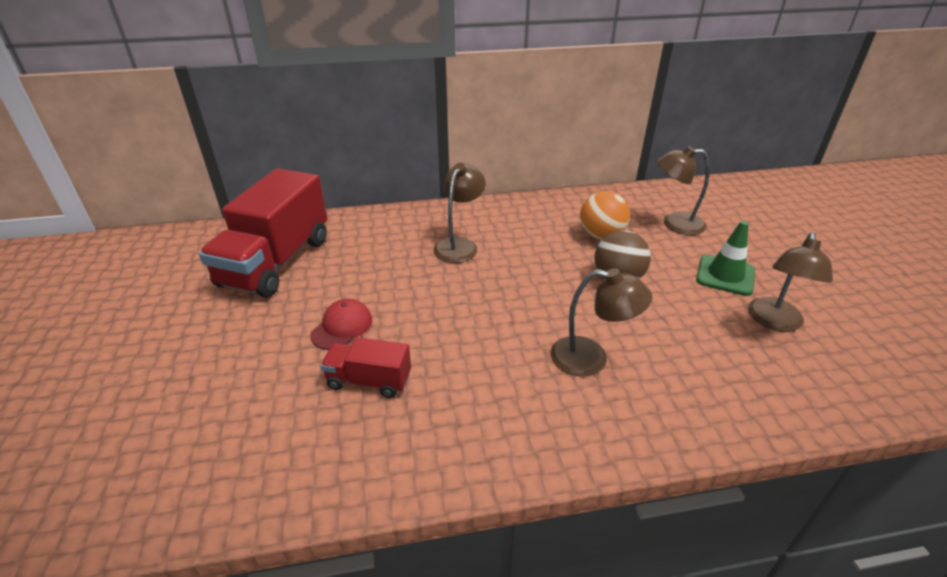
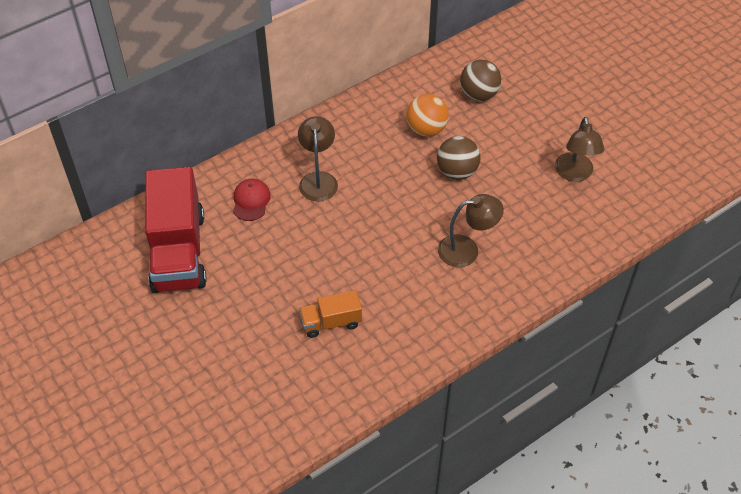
camera: 25 degrees left, 15 degrees up
(342, 327) = (281, 290): red cap -> red cap (251, 201)
(369, 381) = (331, 322): red truck -> orange truck
(674, 223) = (478, 95): brown lamp -> brown ball
(725, 275) = (532, 140): green traffic cone -> none

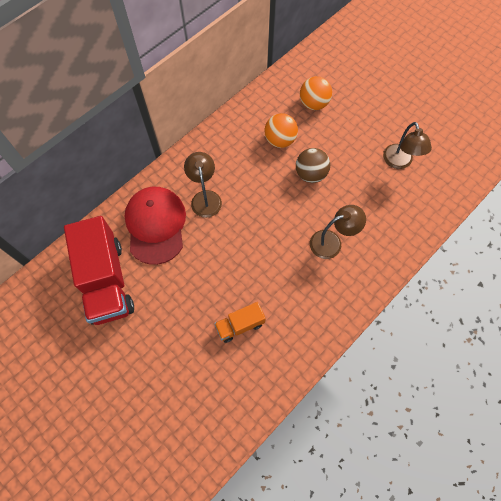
camera: 10 degrees left, 15 degrees up
(251, 201) = (156, 225): red cap -> red cap, size x2.06
(478, 95) = (313, 104): brown ball -> orange ball

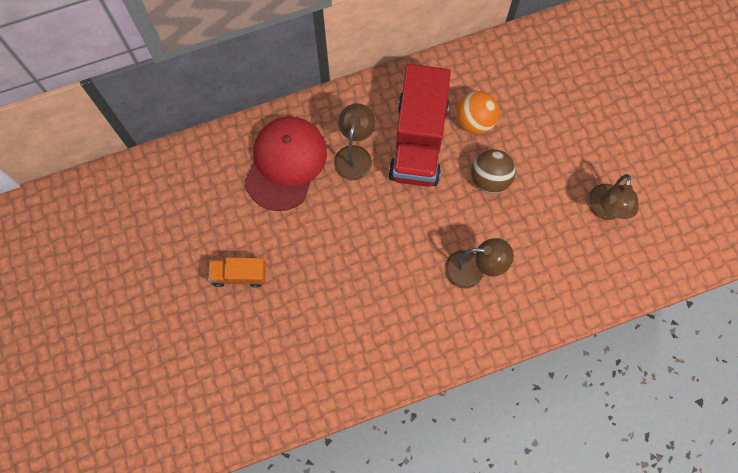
camera: 25 degrees right, 5 degrees up
(106, 281) = (206, 203): red truck -> red truck (418, 141)
(240, 325) = (325, 316): orange truck -> orange truck (239, 275)
(313, 104) = (539, 92): orange ball -> none

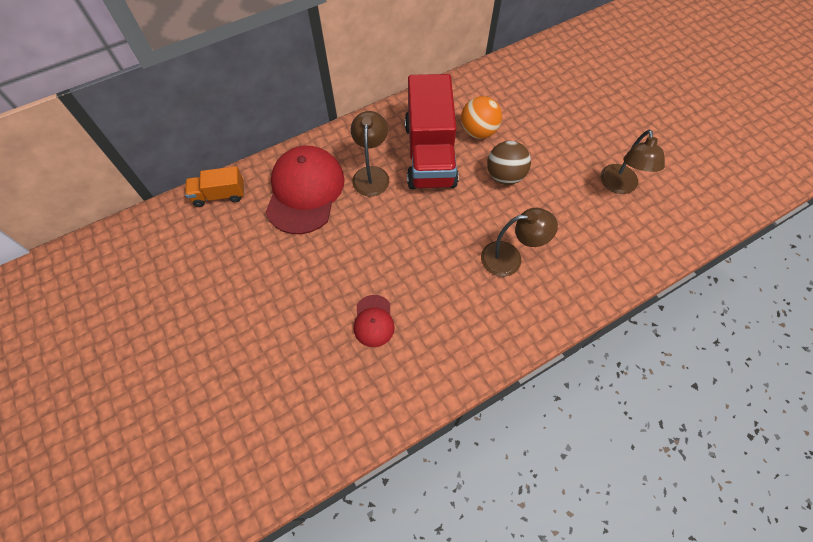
camera: 10 degrees left, 10 degrees down
(239, 275) = (270, 301): orange truck -> orange truck (219, 195)
(332, 311) = (373, 321): none -> red cap

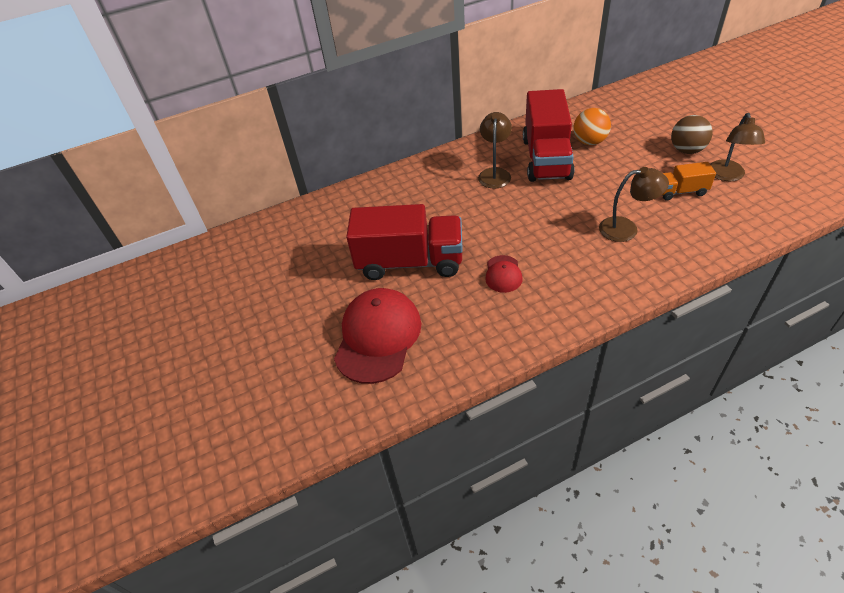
camera: 10 degrees right, 15 degrees down
(219, 195) = (363, 190): orange truck -> orange truck (680, 191)
(270, 303) = (410, 262): none -> red truck
(305, 191) = (437, 186): red cap -> red cap (378, 337)
(505, 176) = (616, 171): brown ball -> brown ball (686, 150)

